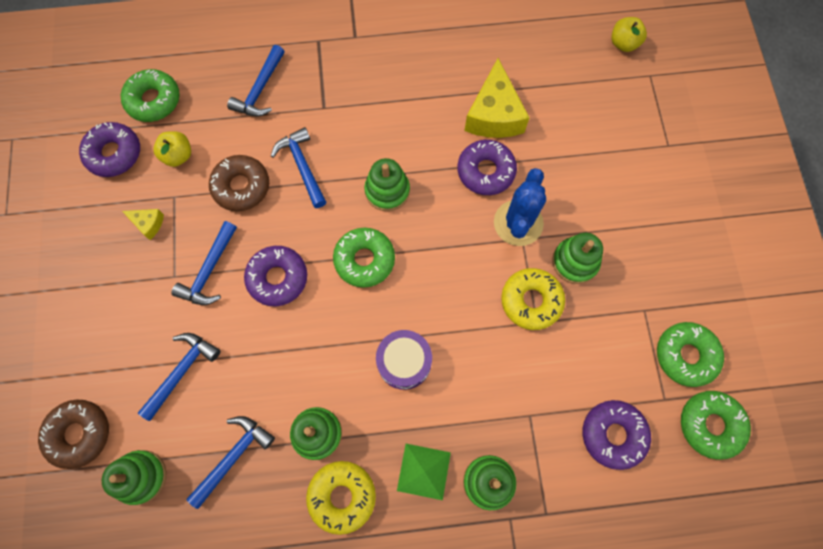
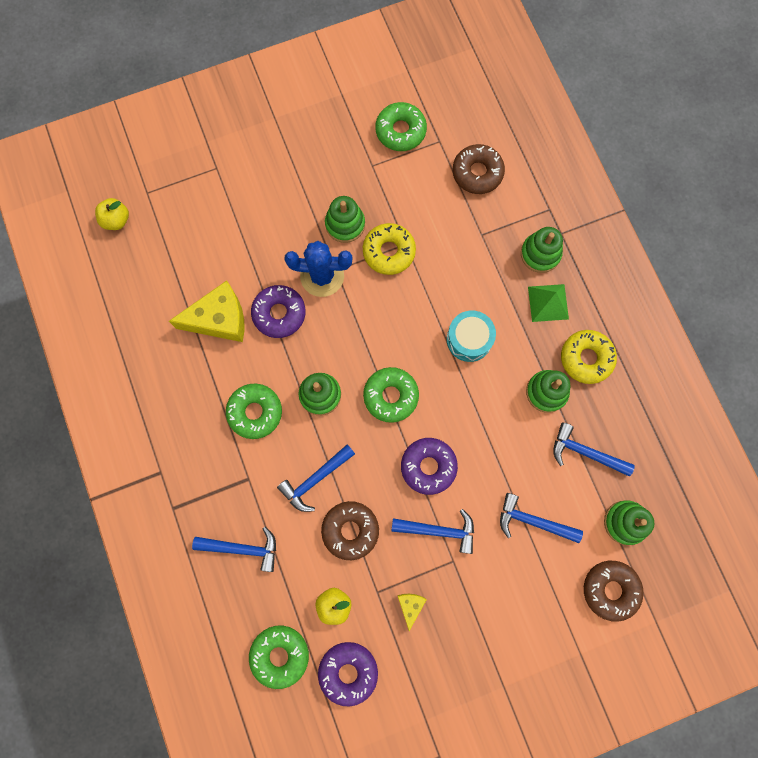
camera: 105 degrees left, 5 degrees up
(404, 362) = (469, 339): purple drum -> turquoise drum
(613, 434) = (477, 173): purple donut -> brown donut
(710, 425) = (449, 108): green donut -> green donut (255, 412)

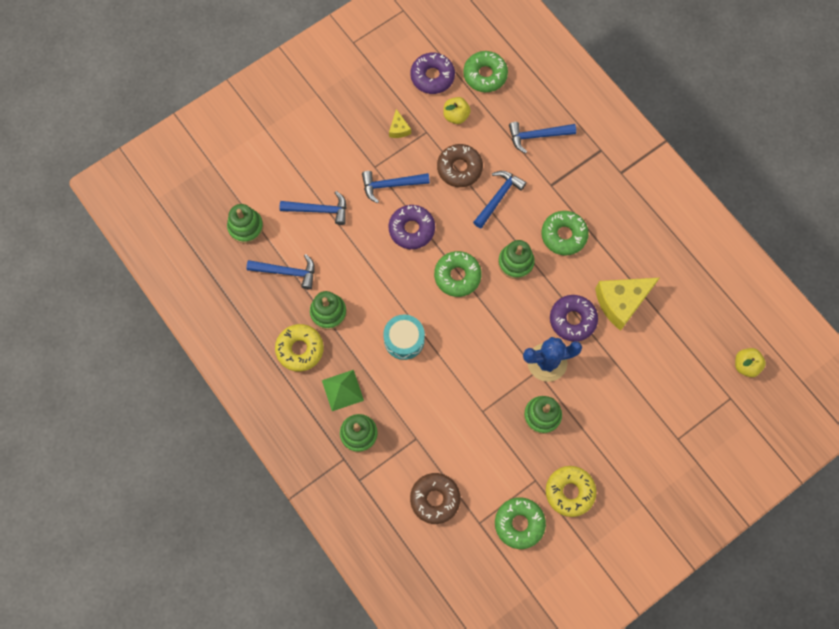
camera: 165 degrees right, 5 degrees down
(389, 252) = (495, 400): yellow donut -> yellow donut (569, 492)
(610, 589) = (249, 176): brown donut -> none

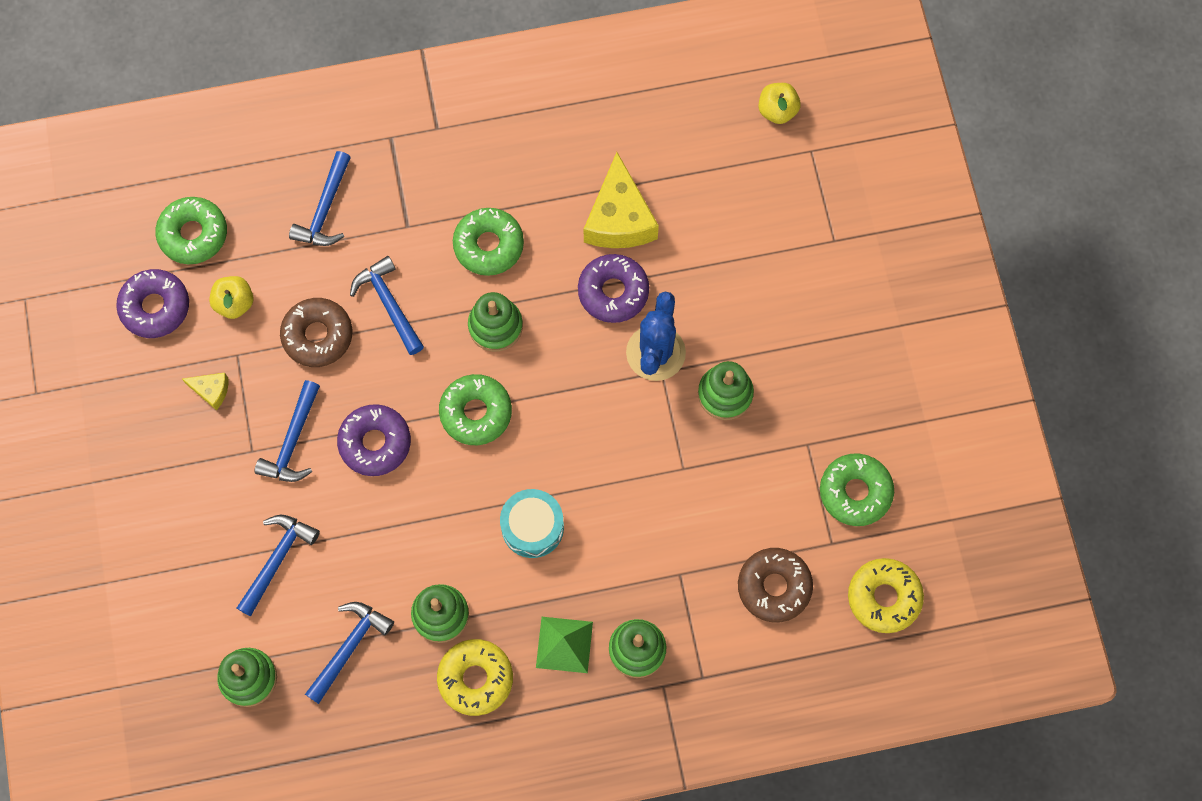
camera: 65 degrees left, 0 degrees up
(569, 492) = (842, 408): yellow donut -> yellow donut (884, 597)

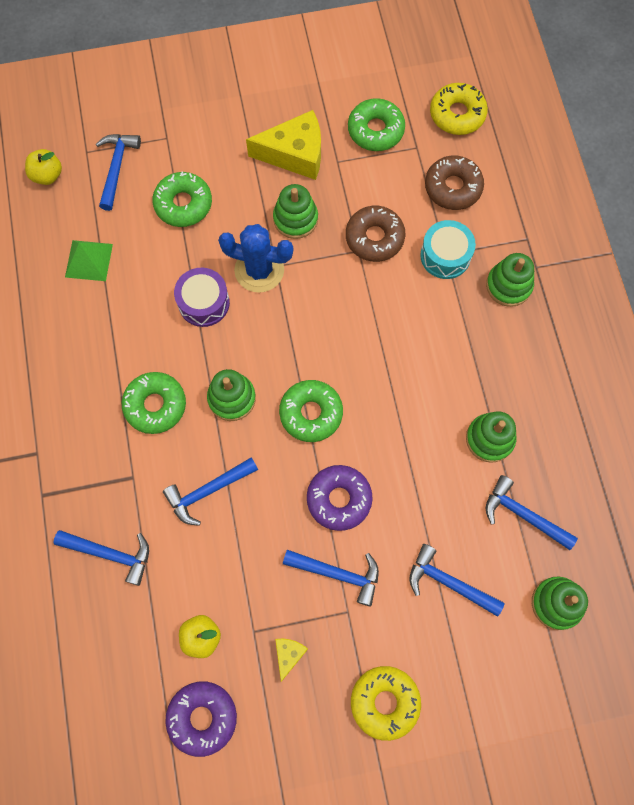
camera: 90 degrees left, 0 degrees up
(193, 234) = (128, 683): green donut -> green donut (183, 204)
(317, 336) = (236, 555): brown donut -> brown donut (374, 238)
(475, 679) = (542, 409): yellow donut -> yellow donut (384, 702)
(532, 527) = (411, 366): turquoise drum -> turquoise drum (445, 256)
(564, 644) = (508, 340): green pyramid -> green pyramid (88, 260)
(613, 292) = (204, 303): purple donut -> purple drum
(619, 218) = (137, 298): yellow cheese -> yellow cheese (295, 154)
(790, 186) = (116, 168): none -> blue hammer

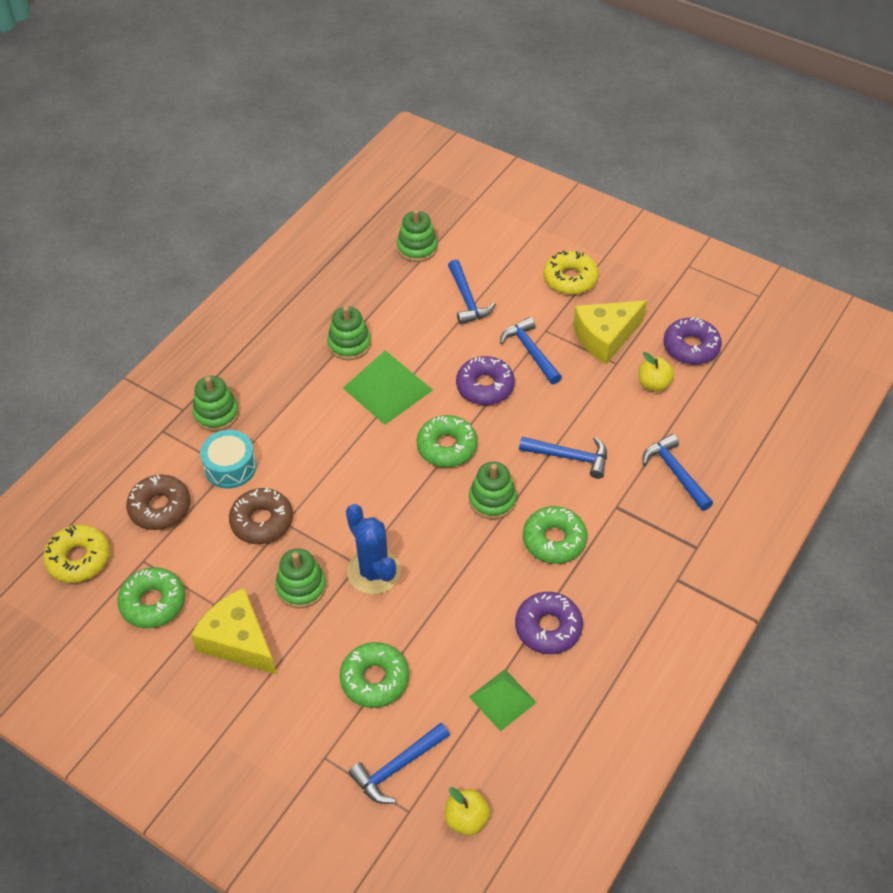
camera: 135 degrees left, 20 degrees down
(101, 334) = (548, 627): none -> purple donut
(204, 303) = (443, 583): purple drum -> none
(289, 654) = (605, 337): yellow cheese -> yellow cheese, size x2.13
(412, 424) = (388, 389): none -> green pyramid
(523, 515) = (381, 296): blue hammer -> none

